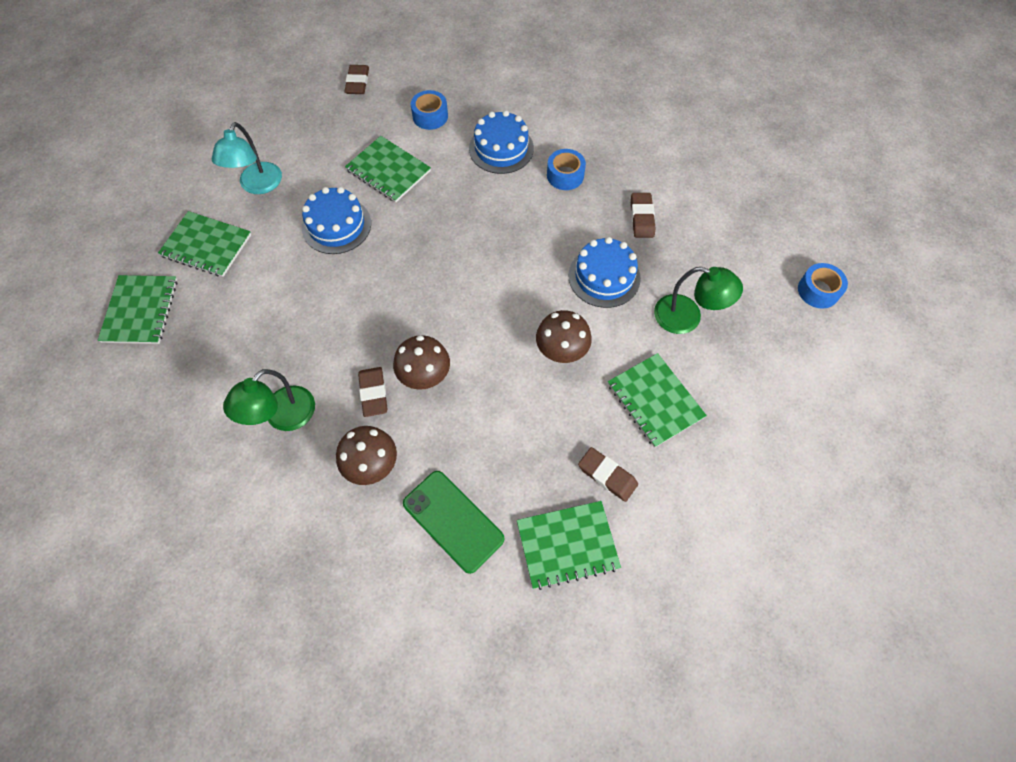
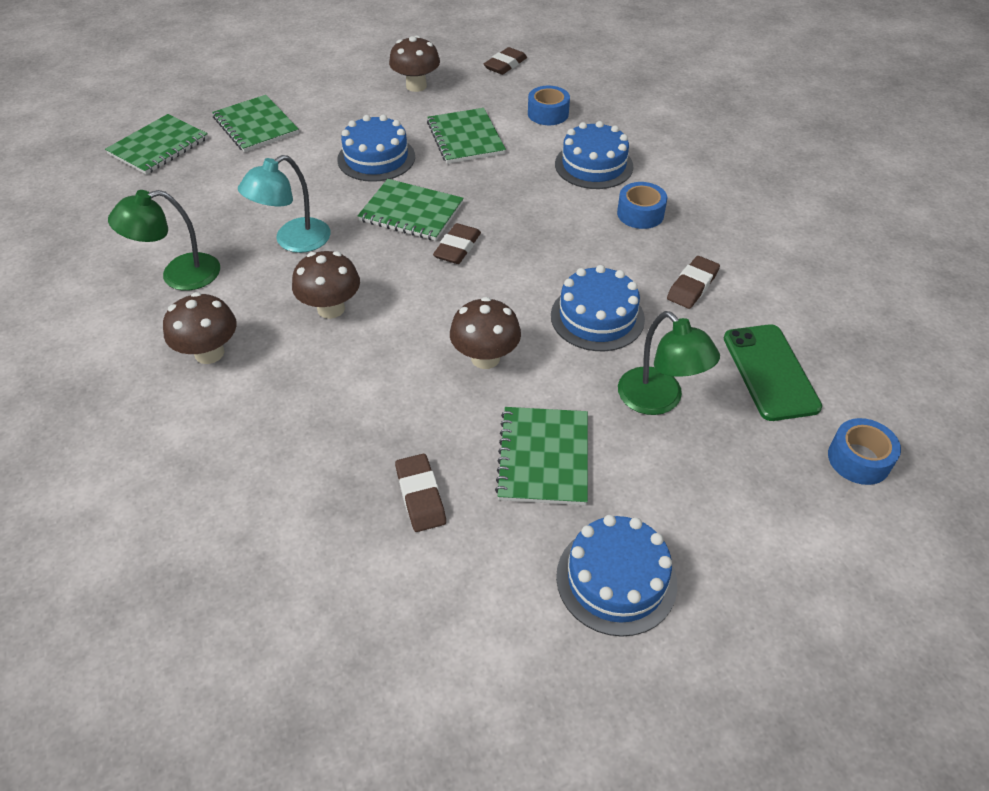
camera: 35 degrees right, 15 degrees down
(257, 186) = (341, 102): turquoise lamp -> turquoise lamp (293, 241)
(305, 138) = (416, 86): none -> brown mushroom
(373, 393) = (272, 298): brown eraser -> brown eraser (457, 248)
(453, 521) = (229, 441): green phone -> green phone (770, 372)
(567, 545) = (314, 533): green notebook -> green notebook (411, 212)
(756, 453) = (616, 579): none -> blue cake

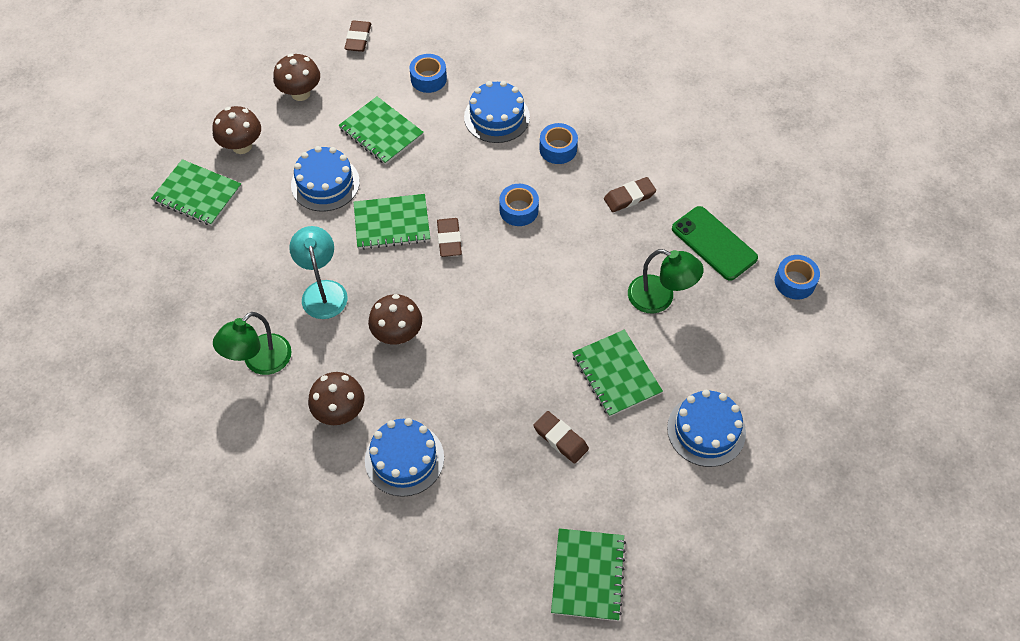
camera: 30 degrees left, 10 degrees up
(158, 146) = (131, 252): green notebook -> green notebook (588, 575)
(293, 241) = (323, 291): turquoise lamp -> turquoise lamp turned 150 degrees clockwise
(485, 358) = (532, 321): brown mushroom -> brown mushroom (242, 146)
(554, 250) = (519, 210): none -> blue tape
(597, 317) = (583, 253): blue cake -> blue cake (404, 459)
(692, 286) = (629, 197): brown eraser -> brown eraser turned 60 degrees clockwise

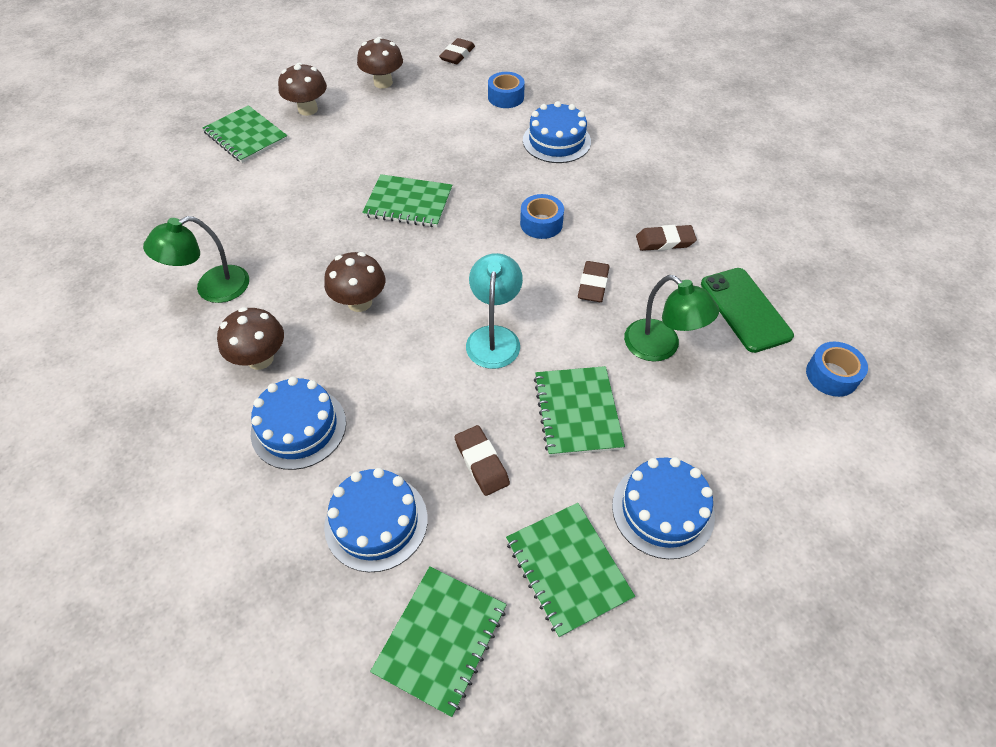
camera: 20 degrees right, 5 degrees down
(323, 291) = (309, 243): turquoise lamp -> turquoise lamp (494, 337)
(325, 183) = (364, 155): blue cake -> blue cake (376, 522)
(381, 132) = (439, 128): green notebook -> green notebook (568, 569)
(449, 239) = (457, 231): brown eraser -> brown eraser (593, 285)
(558, 149) = (606, 181): blue tape -> none

